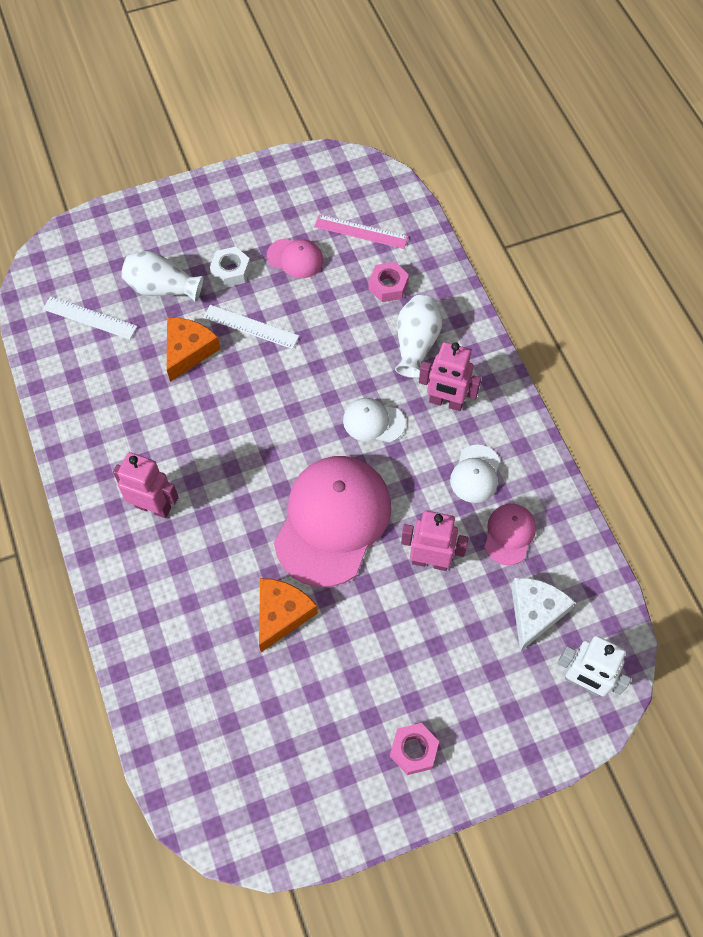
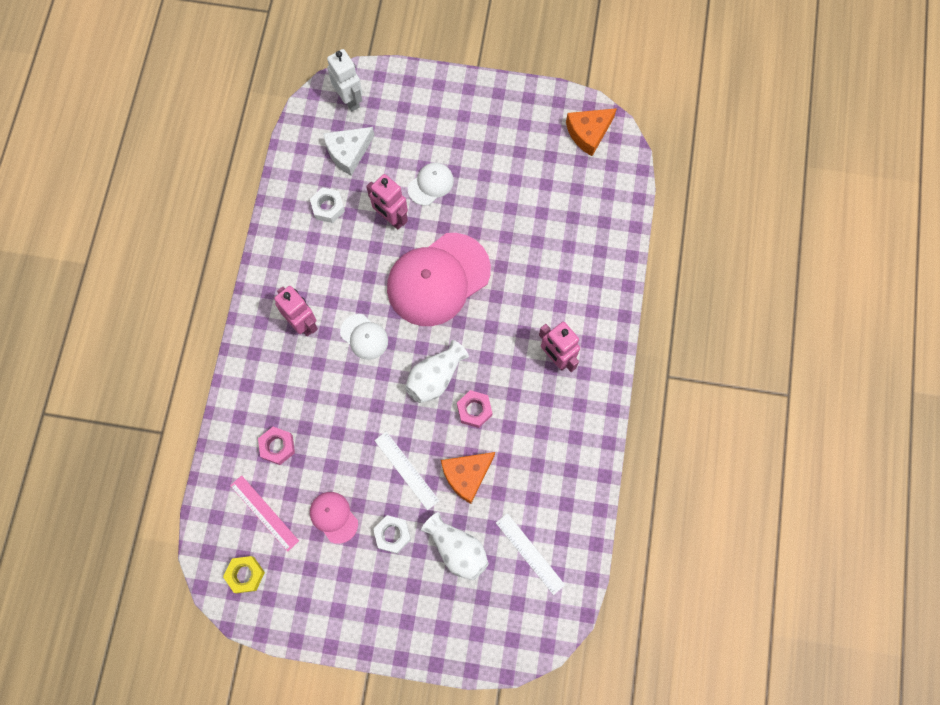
camera: 150 degrees left, 10 degrees up
(281, 614) = (508, 236): orange cheese -> orange cheese (588, 133)
(343, 183) = (245, 575): none -> yellow nut
(414, 750) = (475, 116): pink nut -> pink nut (474, 410)
(416, 344) = (291, 383): white vase -> white vase (435, 378)
(475, 474) = (320, 259): white cap -> white cap (430, 184)
(509, 534) = (328, 207): pink cap -> white nut

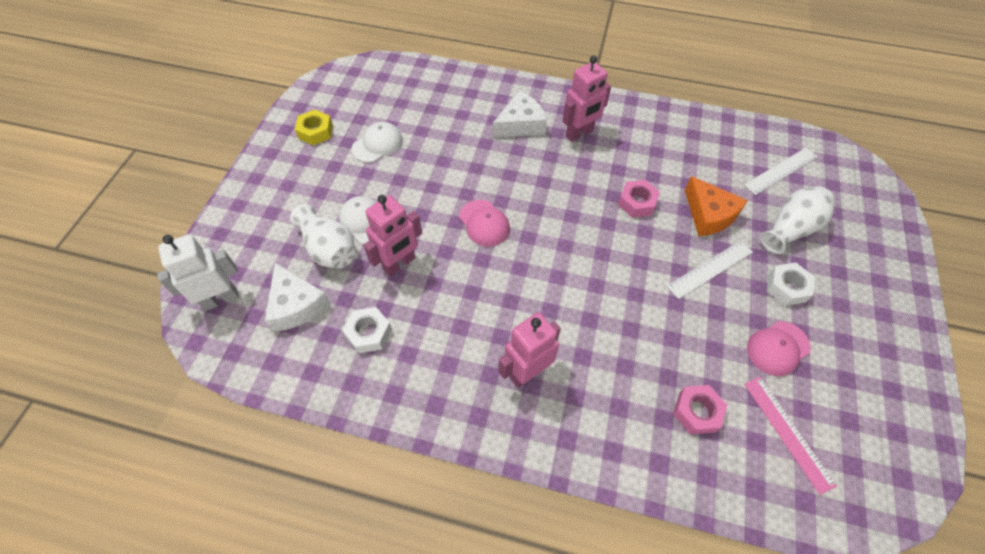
camera: 85 degrees left, 15 degrees down
(245, 575) = (875, 461): yellow nut -> yellow nut (315, 132)
(264, 513) = (787, 432): pink ruler -> pink ruler turned 75 degrees counterclockwise
(364, 337) = (549, 302): white cap -> white cap (377, 144)
(435, 378) = (601, 234): white vase -> white vase (329, 249)
(438, 279) = (484, 223): pink cap -> pink cap, size x0.46
(561, 301) = (520, 124): none -> white cheese
(588, 133) = (342, 88): orange cheese -> none

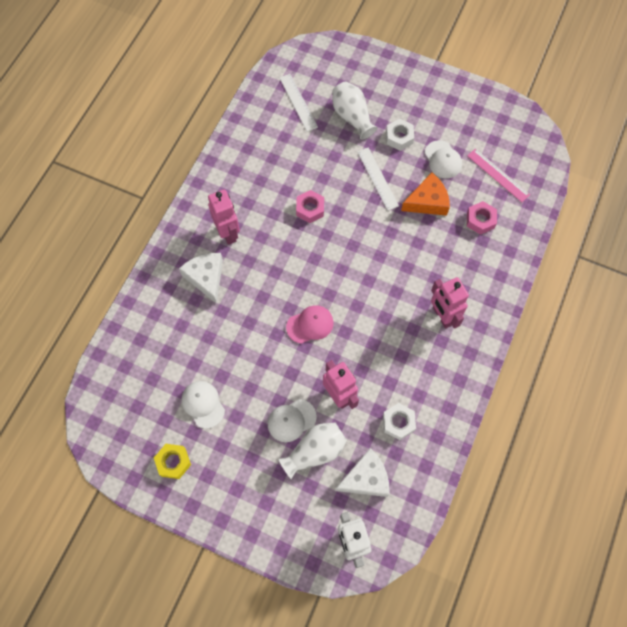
camera: 80 degrees left, 10 degrees up
(709, 215) = (330, 164): orange cheese -> orange cheese (427, 201)
(777, 348) = (443, 159): pink cap -> white cap
(787, 432) = (498, 175): pink ruler -> pink ruler turned 60 degrees clockwise

